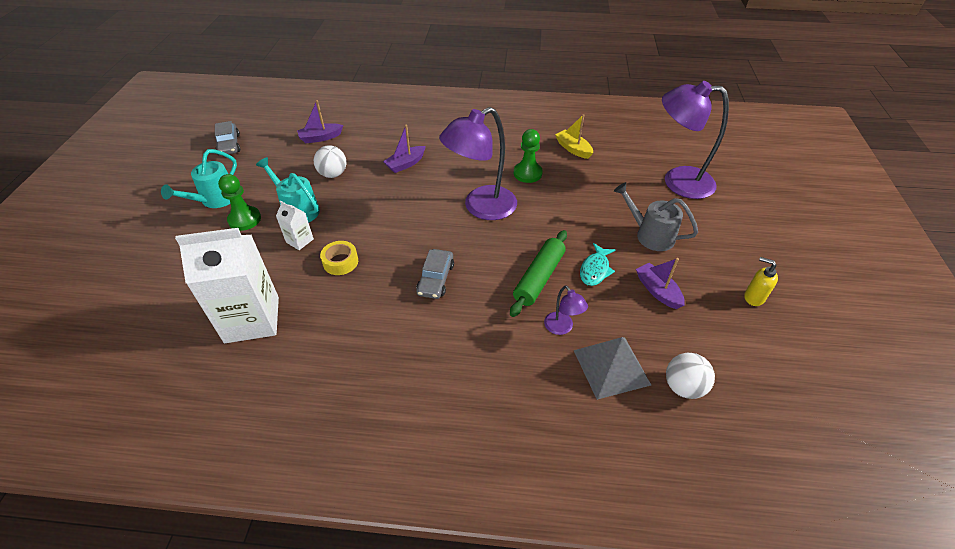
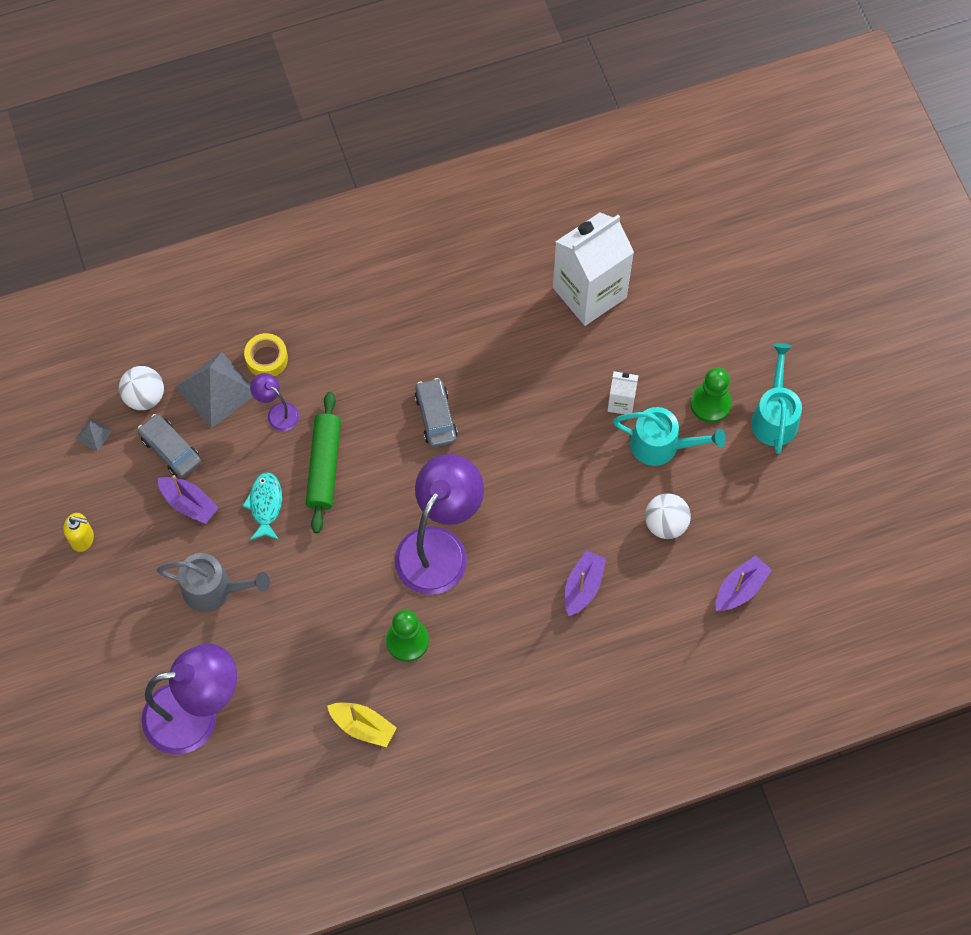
camera: 155 degrees right, 20 degrees up
(229, 145) = (854, 517): grey car -> grey car (171, 449)
(340, 262) = (553, 394): yellow tape -> yellow tape (266, 359)
(738, 372) = (94, 434): none -> grey pyramid

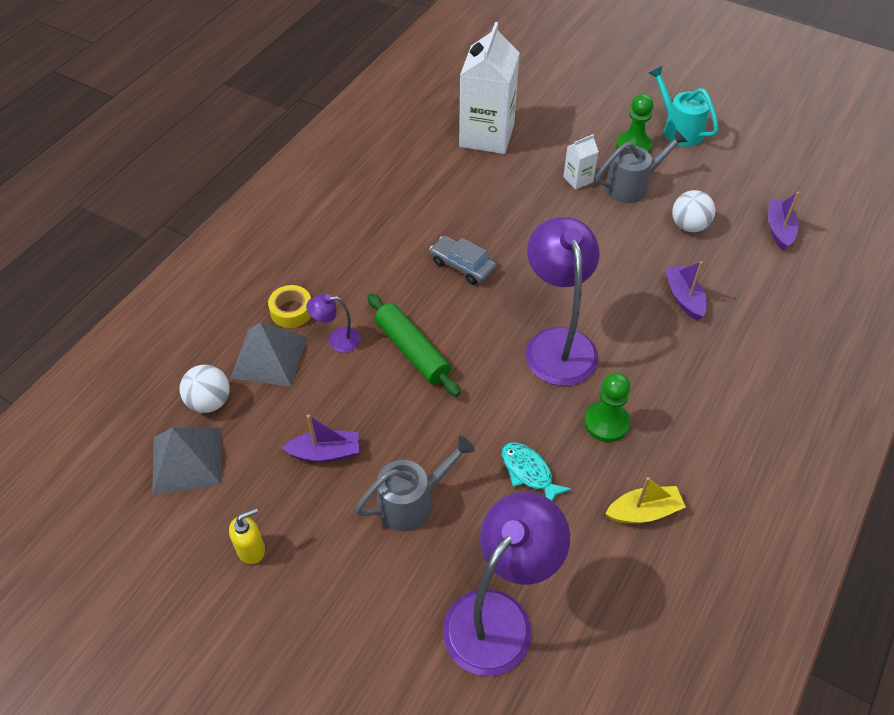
camera: 40 degrees left, 15 degrees down
(94, 434) = (187, 460): grey pyramid -> grey pyramid, size x2.25
(171, 449) = (270, 424): grey car -> none
(265, 505) = (392, 409): turquoise fish -> turquoise fish (529, 472)
(662, 445) = (632, 186): turquoise watering can -> grey watering can

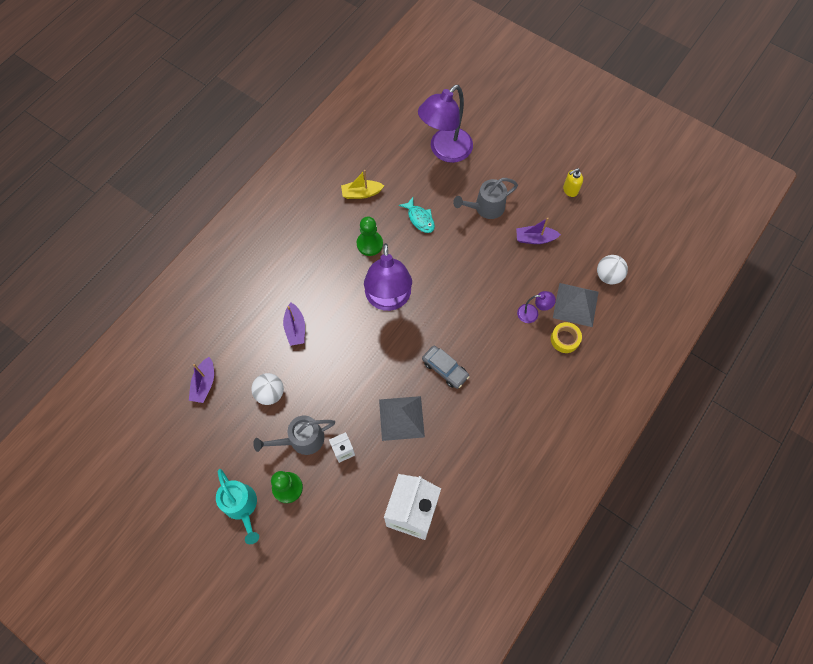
camera: 175 degrees left, 15 degrees up
(187, 460) = (614, 240): grey pyramid -> grey pyramid (401, 418)
(412, 351) = (483, 302): green rolling pin -> none

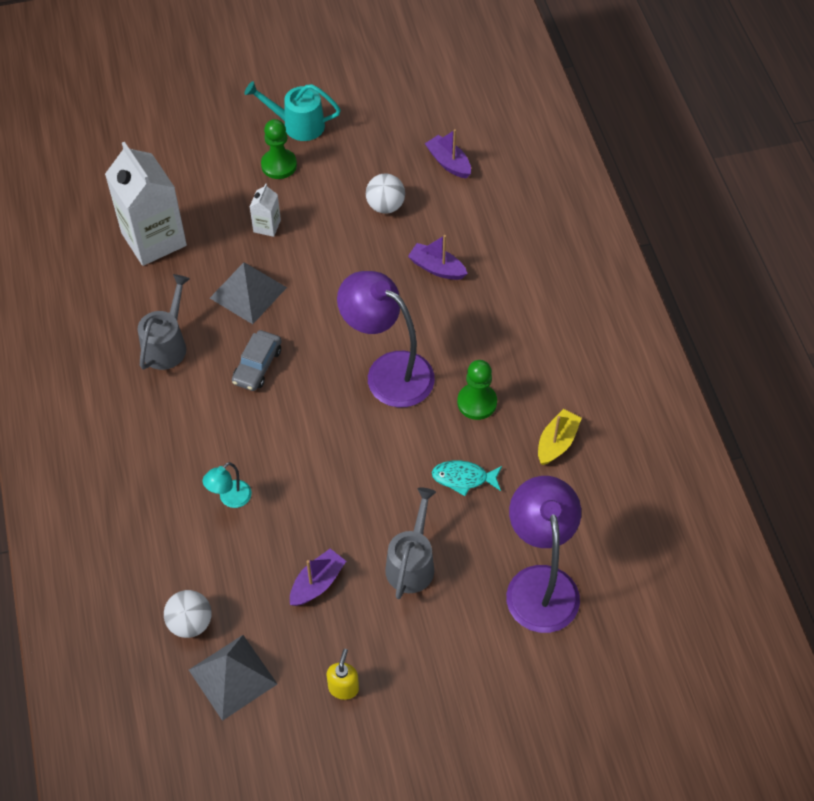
camera: 130 degrees right, 10 degrees down
(301, 440) = (312, 201): grey watering can -> grey watering can (167, 344)
(445, 369) = (257, 365): grey car -> grey car turned 60 degrees counterclockwise
(532, 313) = (230, 499): purple lamp -> turquoise lamp
(565, 339) = (168, 506): yellow tape -> none
(575, 304) = (194, 553): grey pyramid -> grey pyramid (232, 677)

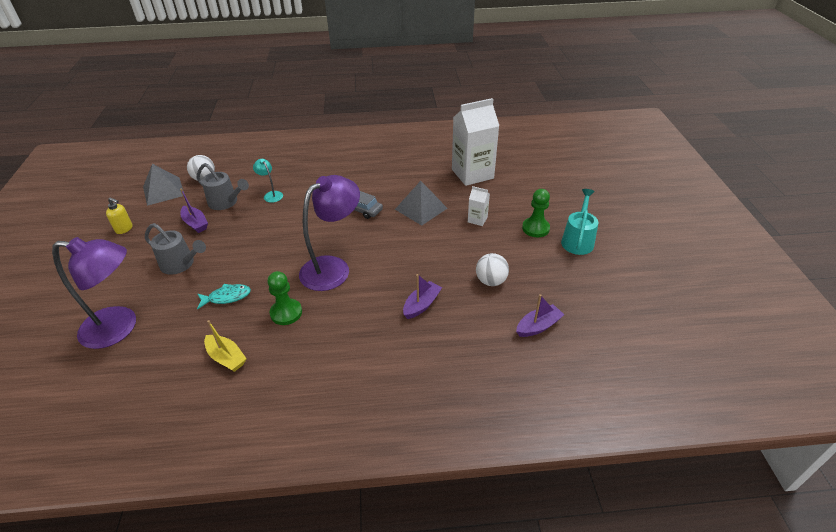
camera: 100 degrees right, 15 degrees down
(167, 344) = (389, 176): grey watering can -> grey watering can (226, 202)
(463, 478) = (227, 297): turquoise fish -> turquoise fish turned 60 degrees clockwise

